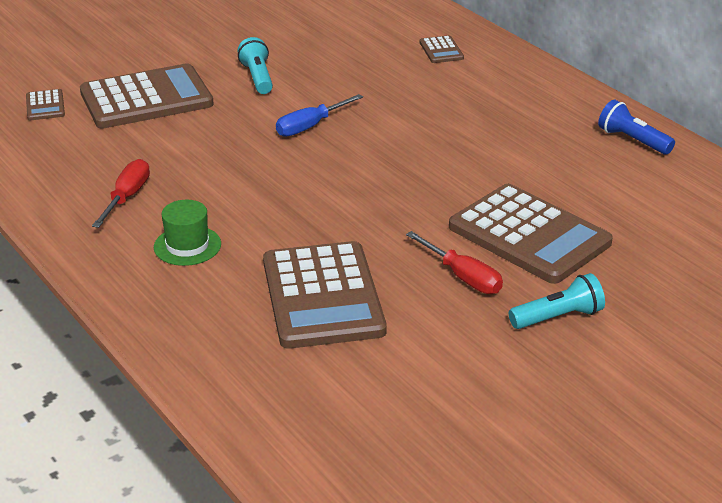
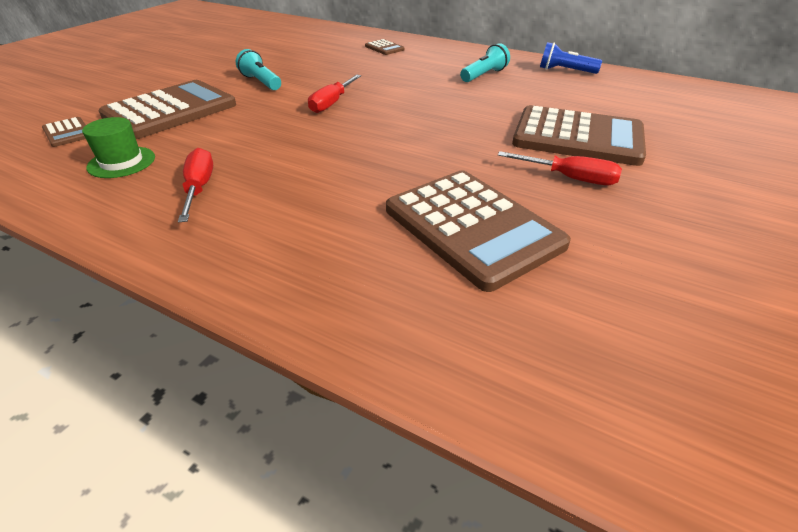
camera: 25 degrees left, 5 degrees up
(187, 246) = (296, 216): green hat -> green hat (121, 162)
(309, 126) = (331, 103): blue screwdriver -> red screwdriver
(558, 317) = (679, 189): turquoise flashlight -> turquoise flashlight (484, 75)

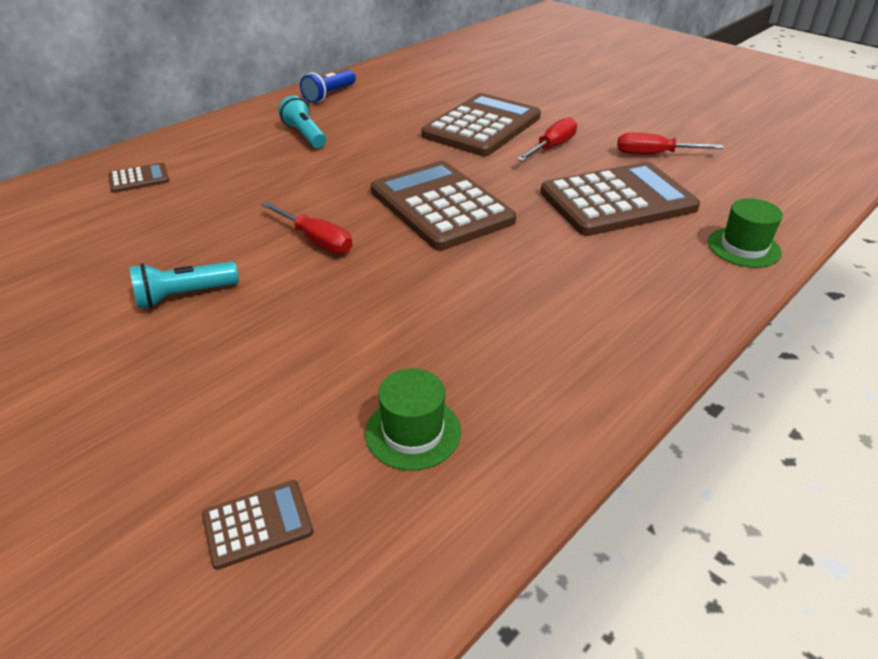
camera: 75 degrees left, 0 degrees up
(170, 110) = (238, 393): brown calculator -> brown calculator (441, 206)
(199, 187) = (511, 352): red screwdriver -> red screwdriver (653, 154)
(408, 333) = (743, 247): none -> green hat

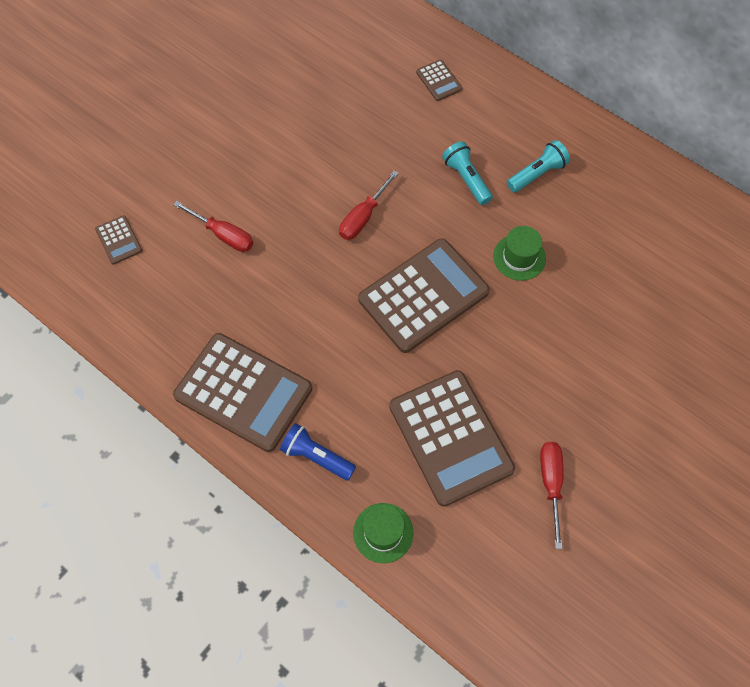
camera: 85 degrees right, 25 degrees up
(184, 295) = (292, 156): turquoise flashlight -> turquoise flashlight (466, 179)
(329, 95) = (633, 176): blue flashlight -> blue flashlight (316, 456)
(413, 432) = (176, 300): green hat -> green hat (519, 257)
(482, 126) = (586, 321): brown calculator -> brown calculator (243, 392)
(552, 146) = (551, 387): red screwdriver -> red screwdriver (224, 235)

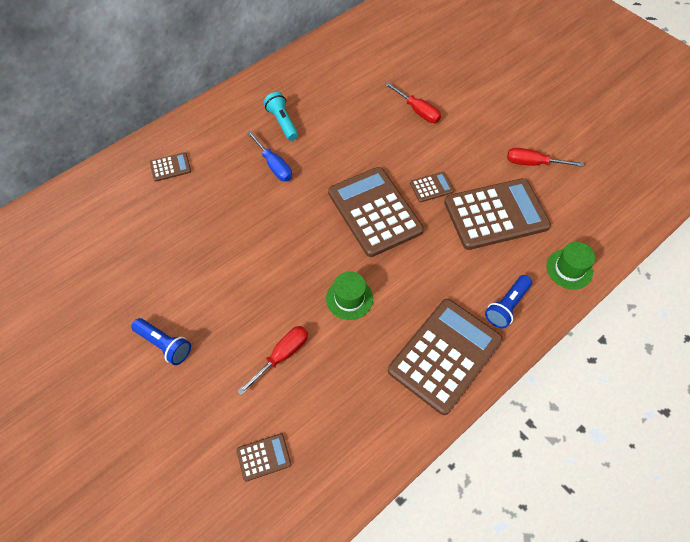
camera: 80 degrees left, 5 degrees down
(223, 133) = (164, 344): none -> blue flashlight
(363, 217) = (292, 242): red screwdriver -> red screwdriver (418, 111)
(466, 179) = (274, 166): turquoise flashlight -> blue screwdriver
(476, 356) = (431, 187): none -> brown calculator
(519, 257) = (353, 147): green hat -> green hat (349, 298)

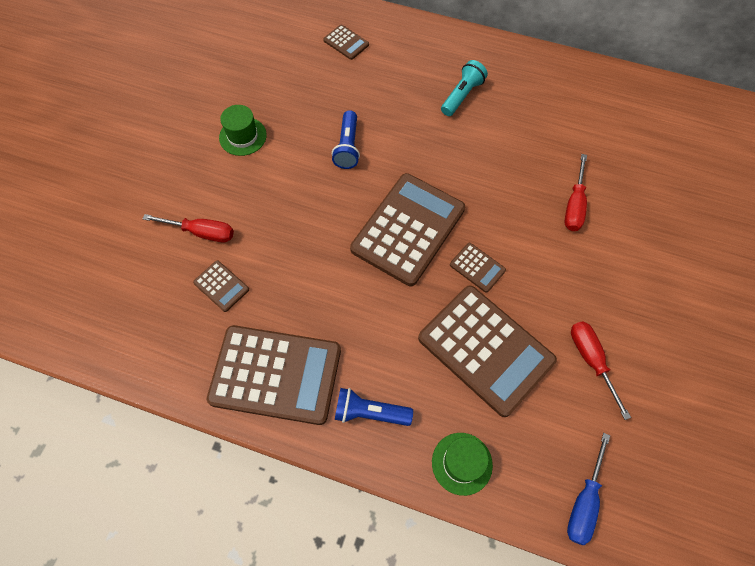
camera: 60 degrees right, 5 degrees up
(164, 344) = (167, 140): blue flashlight -> blue flashlight (347, 147)
(264, 457) = (99, 269): brown calculator -> brown calculator (221, 286)
(274, 166) = (404, 117): blue screwdriver -> blue screwdriver (584, 502)
(349, 298) = (292, 257): green hat -> green hat (243, 136)

